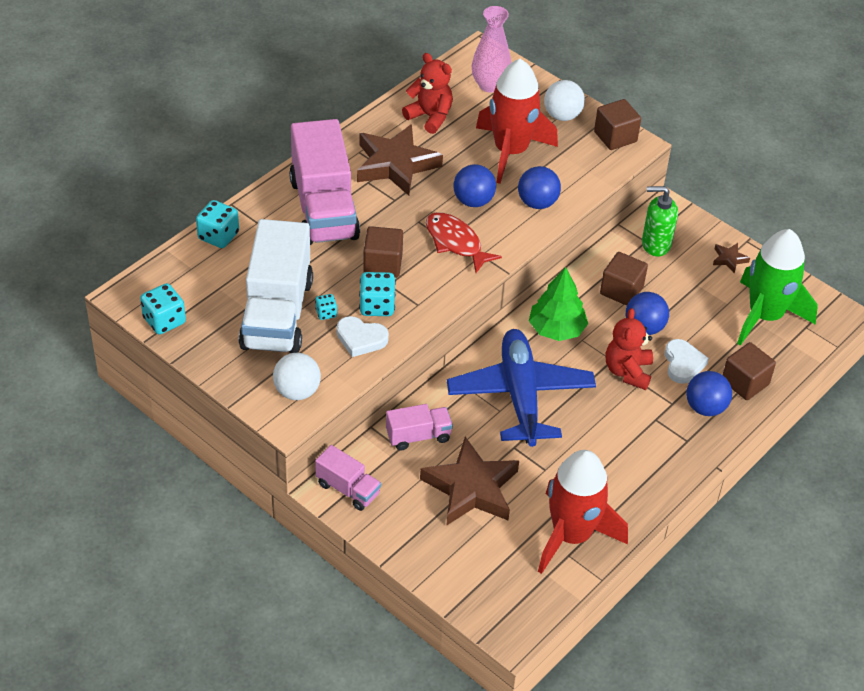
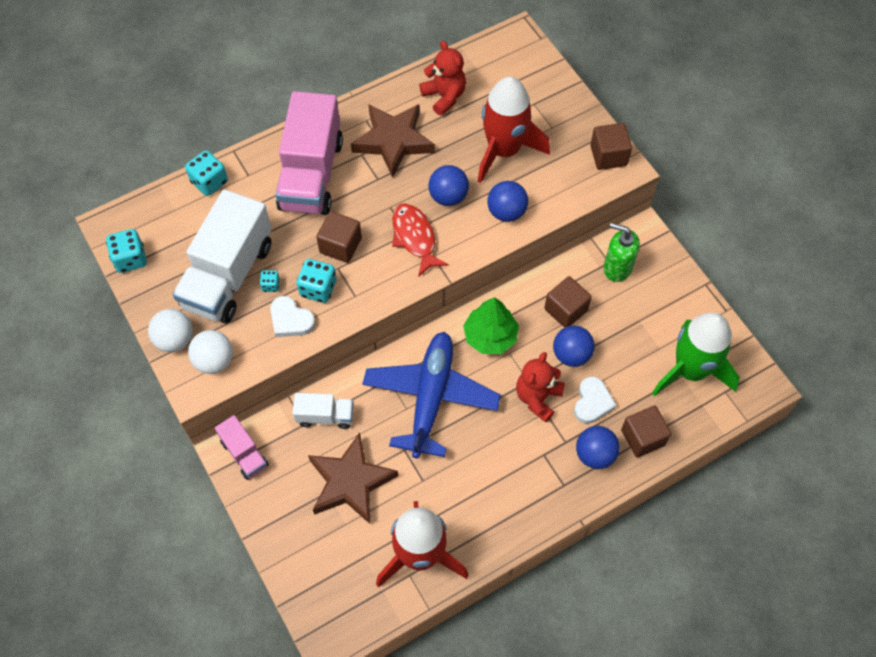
camera: 20 degrees right, 15 degrees up
(418, 436) = (325, 416): pink truck -> white truck
(490, 85) = (513, 73): pink vase -> none
(562, 115) = (567, 121): white ball -> white ball (175, 339)
(729, 259) = (680, 300): brown star -> none

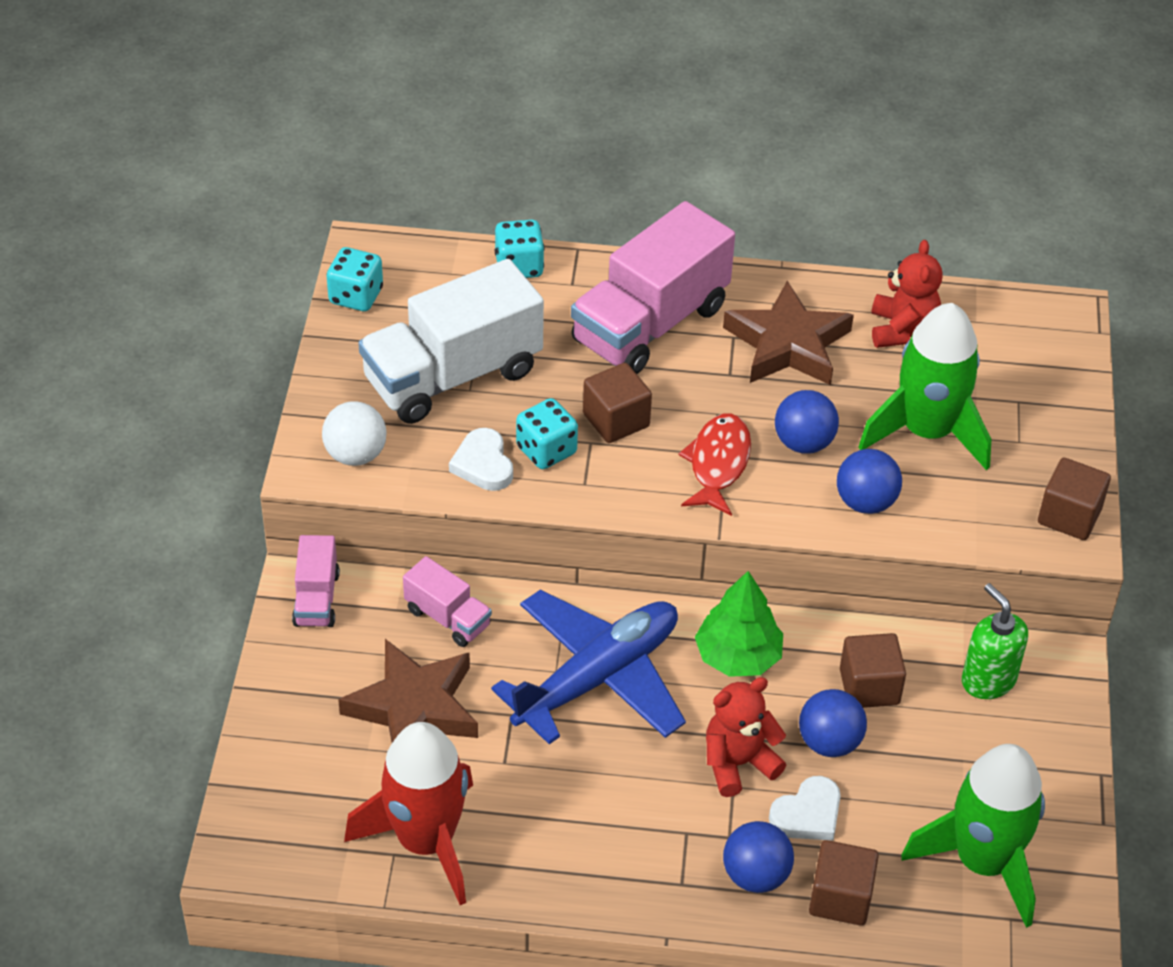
camera: 35 degrees right, 15 degrees down
(175, 339) = (331, 407): white ball -> none
(271, 285) = (493, 414): turquoise dice -> none
(325, 416) = (447, 618): white truck -> pink truck
(503, 150) = (926, 432): red rocket -> green rocket

